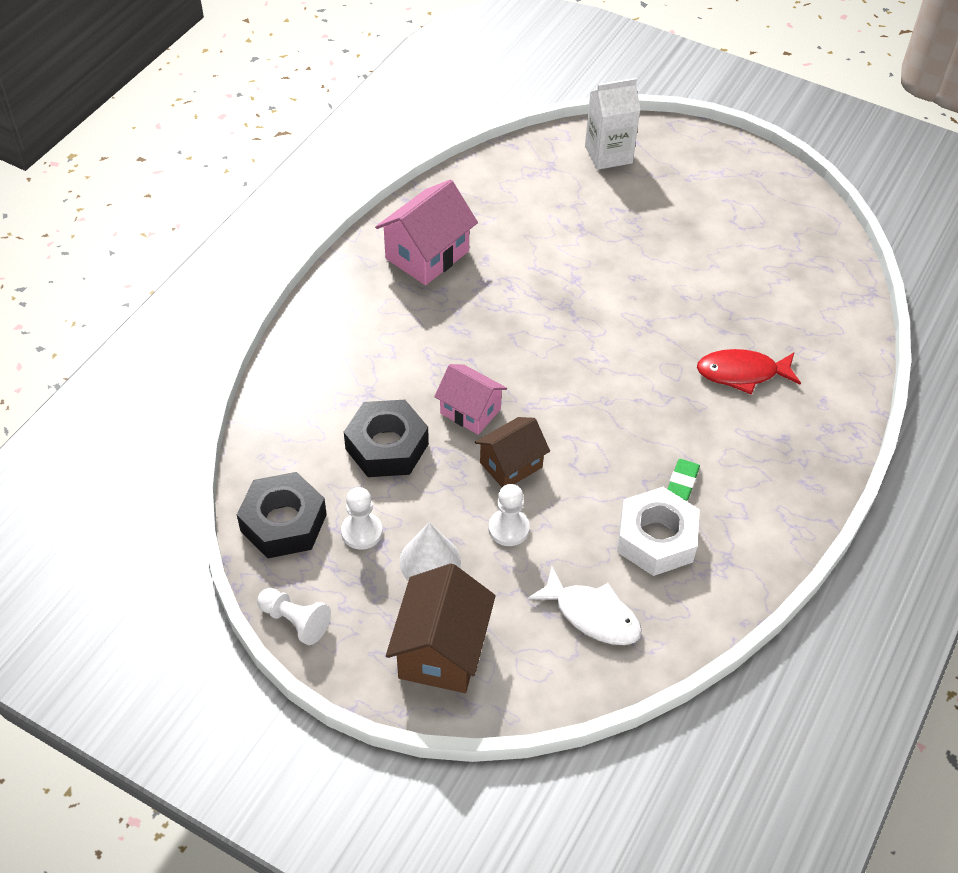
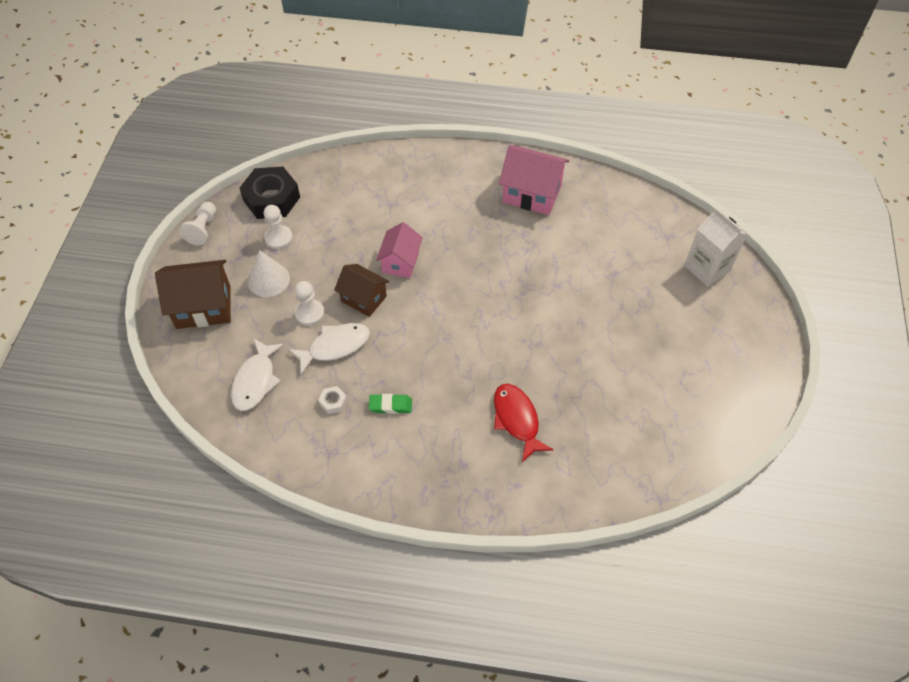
camera: 70 degrees right, 5 degrees up
(387, 446) = (351, 228): black nut -> none
(573, 515) = (335, 346): none -> white fish
(656, 538) = (333, 402): white nut -> white nut, size x0.42

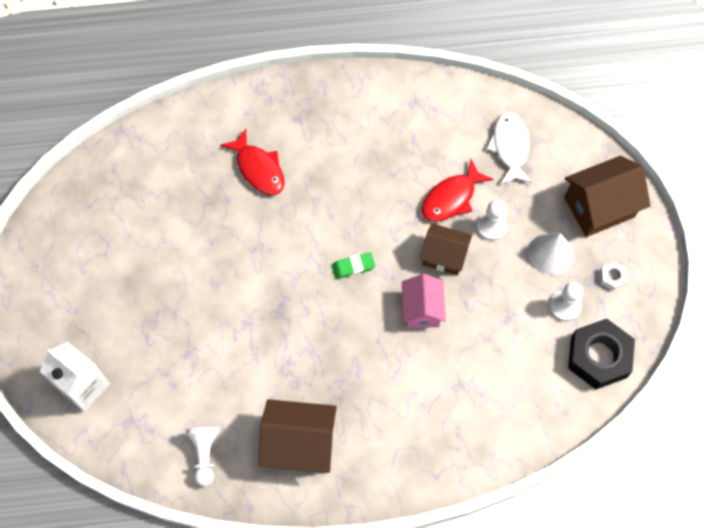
camera: 165 degrees right, 10 degrees up
(203, 229) = (652, 297): white pawn -> white pawn (205, 454)
(333, 402) = (431, 145): white nut -> white nut (612, 277)
(335, 346) = (451, 198): white fish -> red fish
(390, 405) = (377, 154): green eraser -> green eraser (353, 267)
(532, 194) = (299, 444): pink house -> brown house

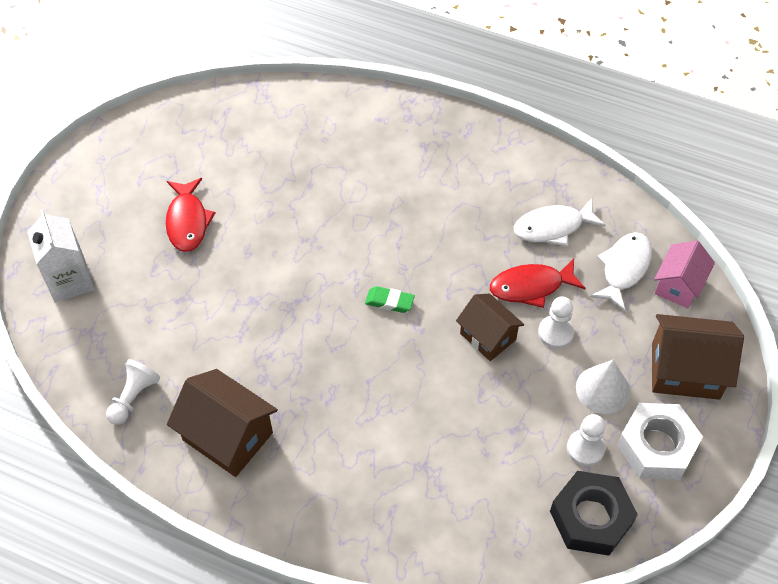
camera: 30 degrees right, 10 degrees down
(259, 169) = (358, 172): red fish -> red fish (188, 221)
(421, 309) = (432, 375): pink house -> pink house (678, 285)
(438, 140) = (553, 227): none -> white fish
(612, 277) = (656, 446): white nut -> white nut, size x2.37

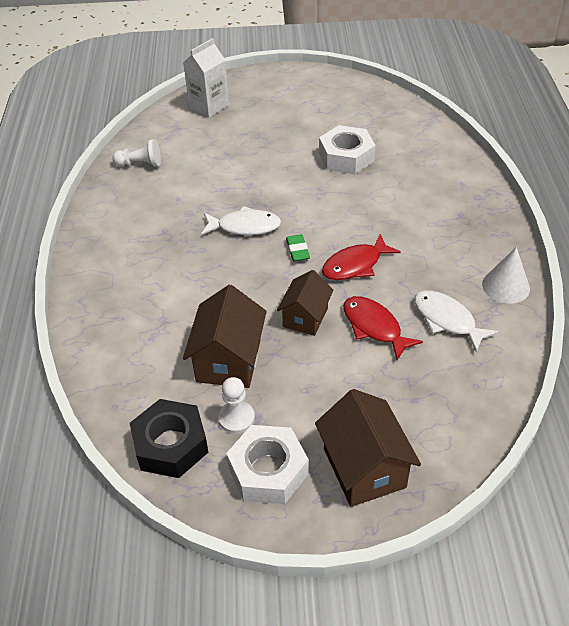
camera: 65 degrees right, 10 degrees down
(188, 221) = (291, 132): red fish -> red fish (355, 265)
(227, 436) = (134, 214): brown house -> brown house (228, 360)
(270, 192) = (346, 157): none -> white nut
(555, 333) = (339, 359): white pawn -> none
(602, 389) = (303, 411): white cone -> white cone (506, 286)
(624, 268) = (443, 384): white fish -> white fish (245, 226)
(678, 285) = (457, 431): pink house -> none

